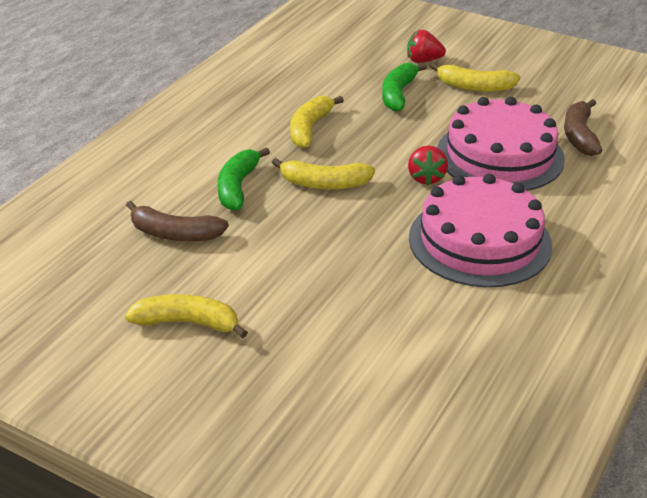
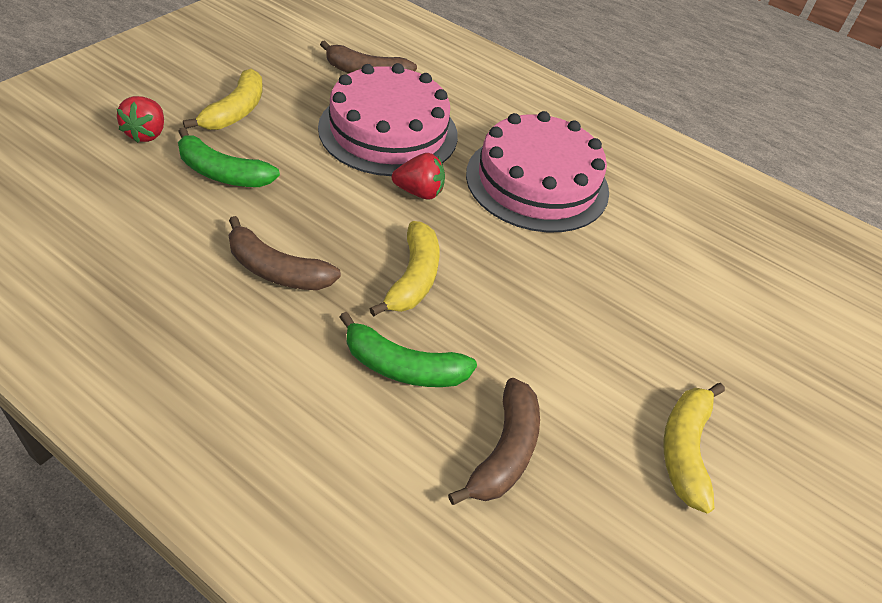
camera: 90 degrees left, 10 degrees up
(310, 129) = (276, 270): yellow banana -> brown banana

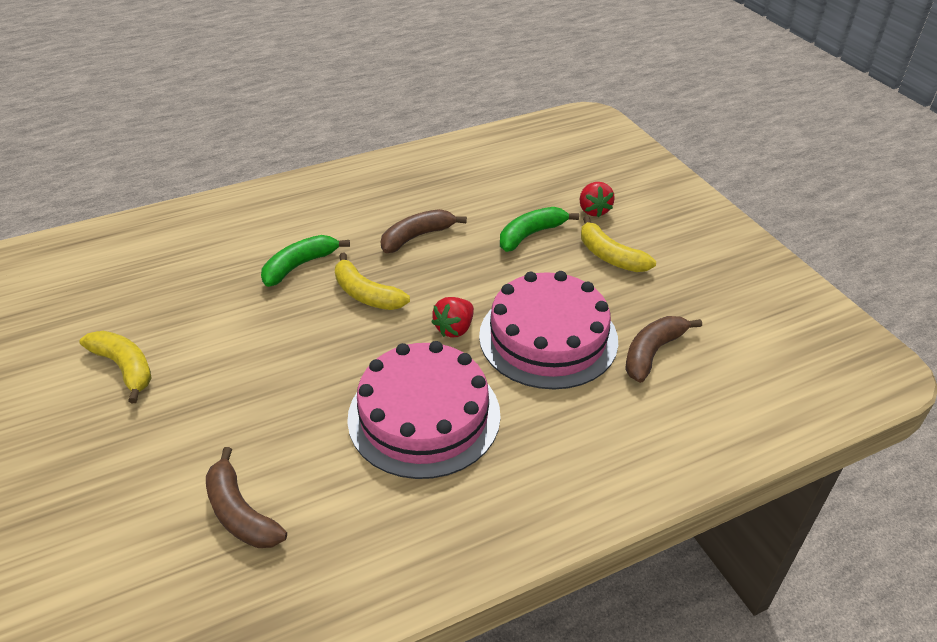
camera: 125 degrees right, 5 degrees down
(147, 134) = (593, 210): red strawberry -> red strawberry turned 135 degrees counterclockwise
(504, 451) = (209, 285): brown banana -> brown banana (241, 512)

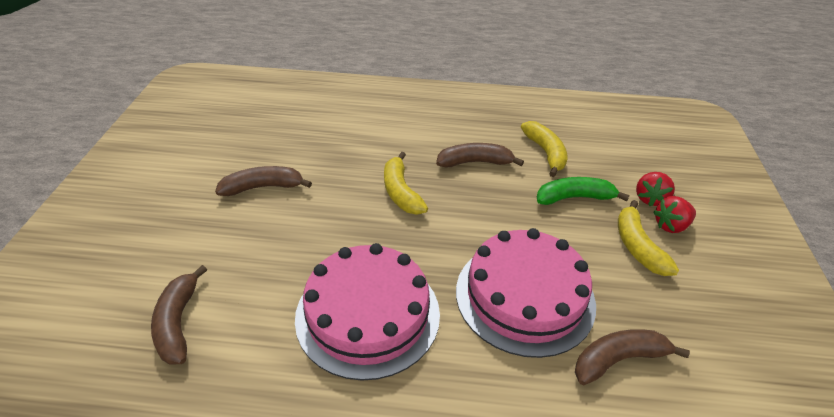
camera: 30 degrees right, 0 degrees up
(125, 368) = (200, 176): yellow banana -> yellow banana (545, 153)
(212, 349) = (263, 187): none -> brown banana
(300, 265) = (370, 150): green banana -> none
(454, 328) = (448, 251): red strawberry -> red strawberry (671, 226)

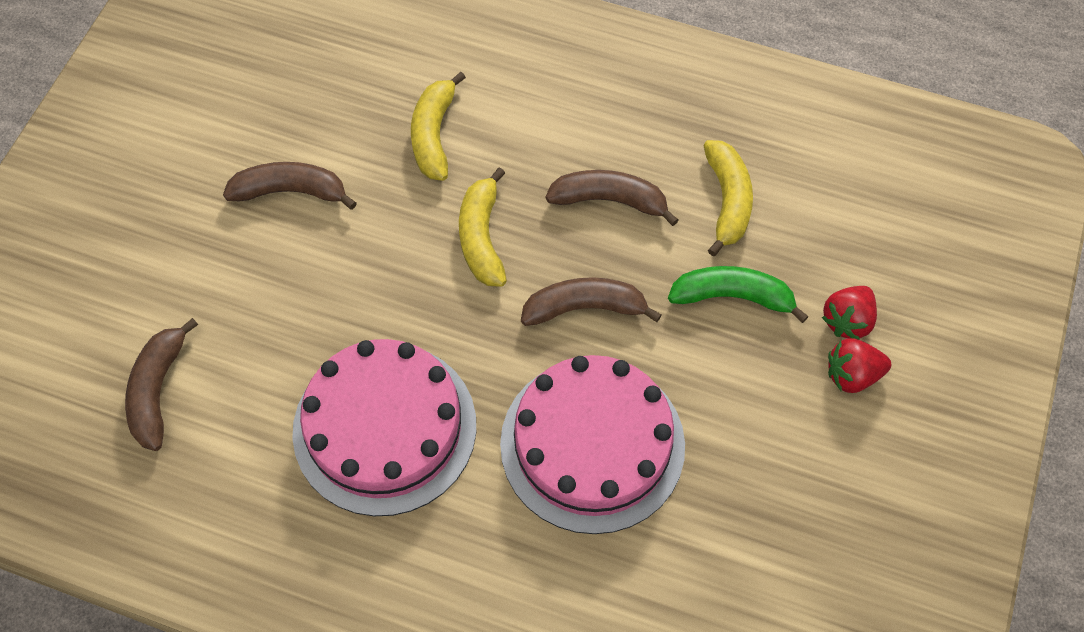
camera: 15 degrees right, 20 degrees up
(618, 360) = (673, 557): brown banana -> brown banana (585, 308)
(638, 246) = (784, 400): yellow banana -> yellow banana (434, 135)

